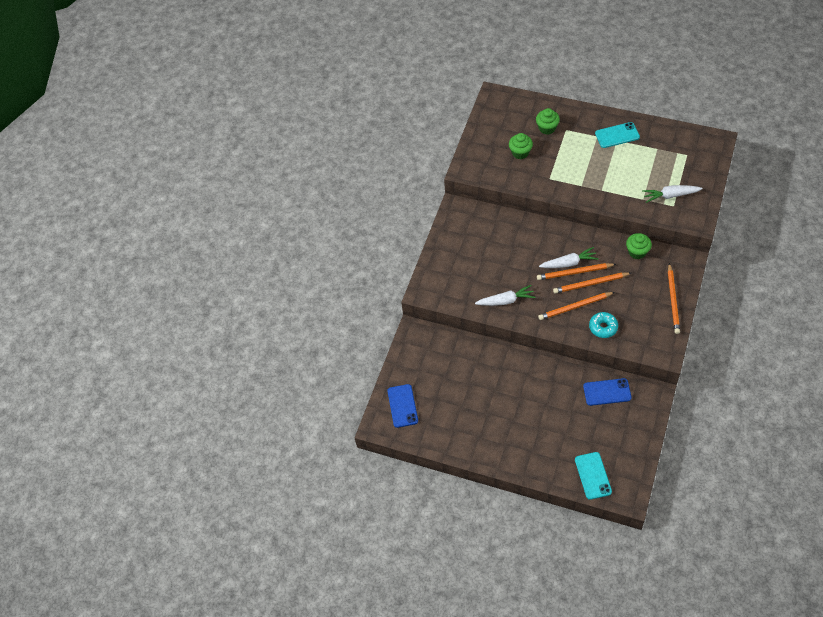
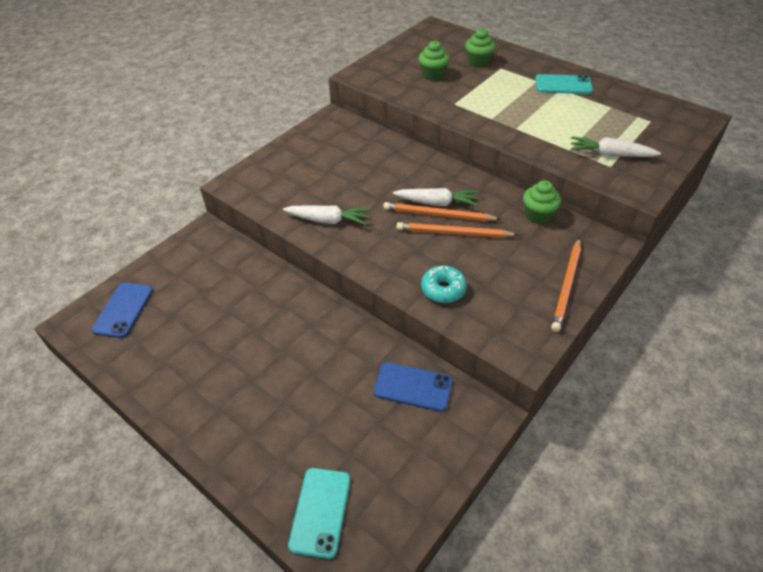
camera: 15 degrees right, 10 degrees down
(575, 307) = (416, 253): orange pencil -> none

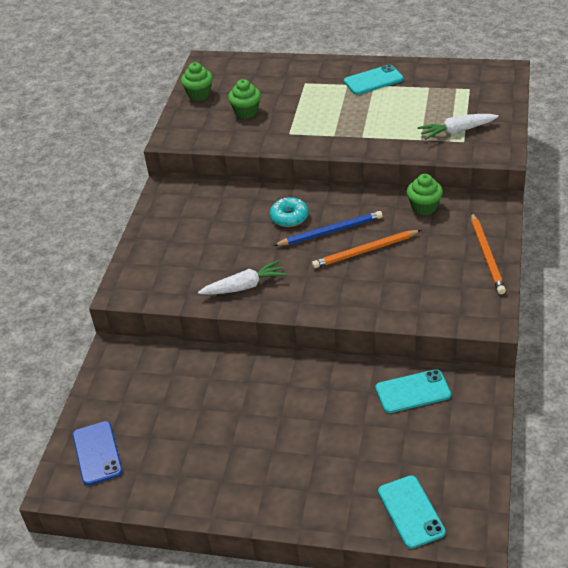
camera: 25 degrees left, 5 degrees down
(413, 387) = (413, 391): blue phone -> turquoise phone
(437, 203) = (330, 231): white carrot -> blue pencil
(438, 215) = (340, 241): orange pencil -> none
(443, 289) = (392, 300): turquoise donut -> turquoise donut (289, 217)
(478, 62) = (279, 84): green cupcake -> green cupcake (199, 94)

